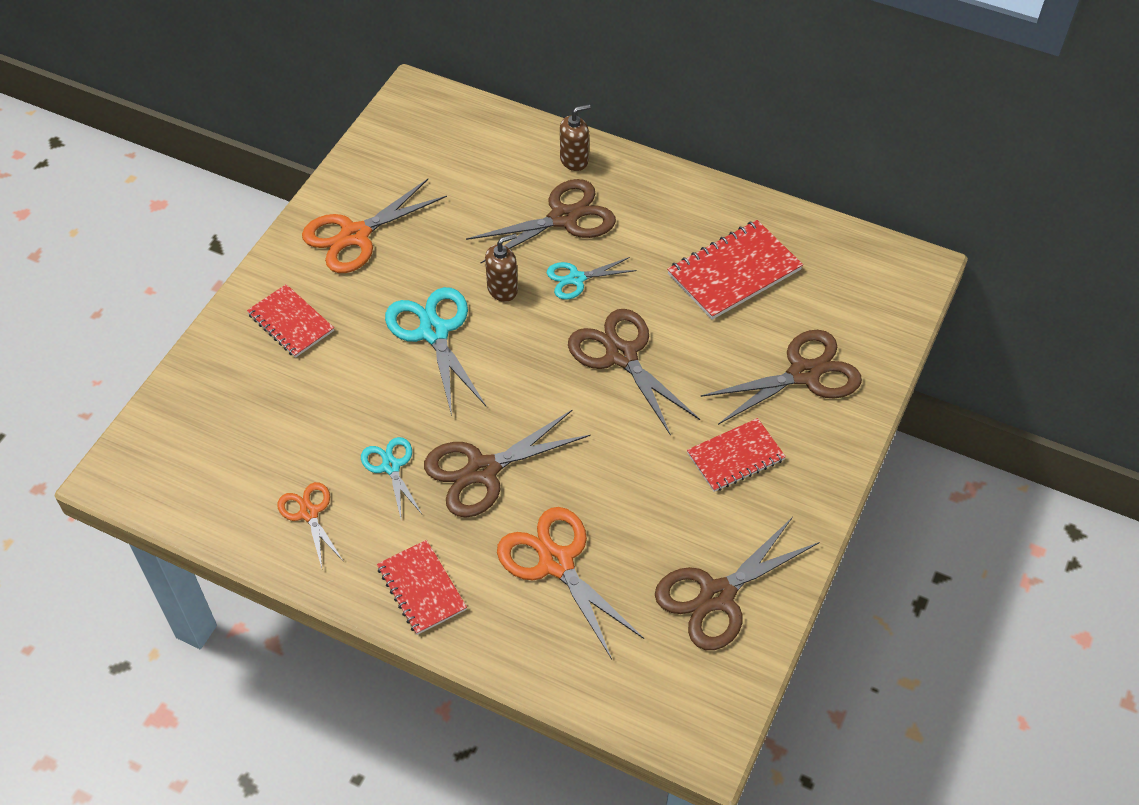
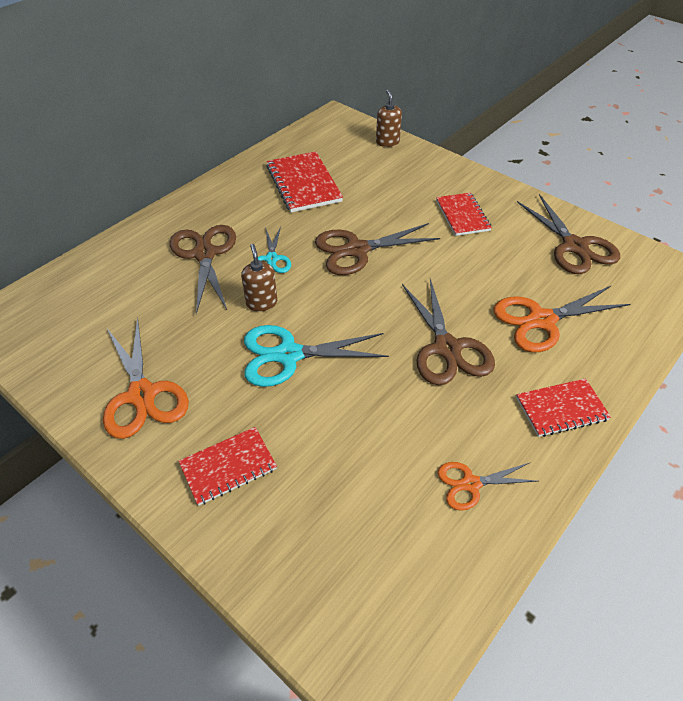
camera: 75 degrees left, 5 degrees down
(391, 466) = (429, 410): turquoise scissors -> none
(574, 160) = (147, 237): brown soap dispenser -> brown soap dispenser (387, 142)
(804, 374) = (402, 174): brown scissors -> none

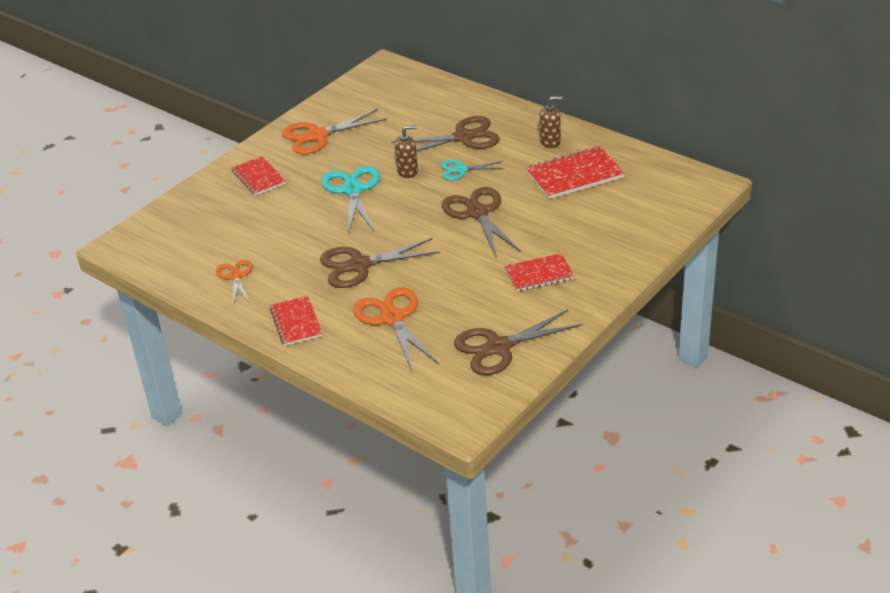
camera: 90 degrees right, 10 degrees down
(387, 142) = (666, 222): brown soap dispenser -> brown soap dispenser (550, 142)

